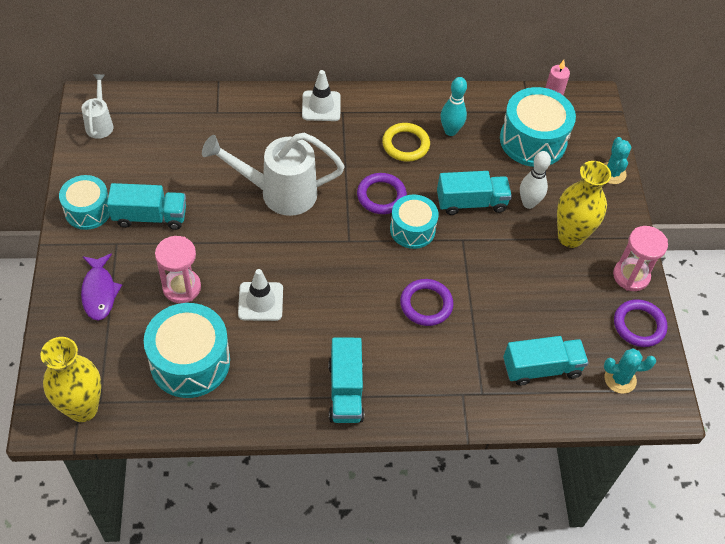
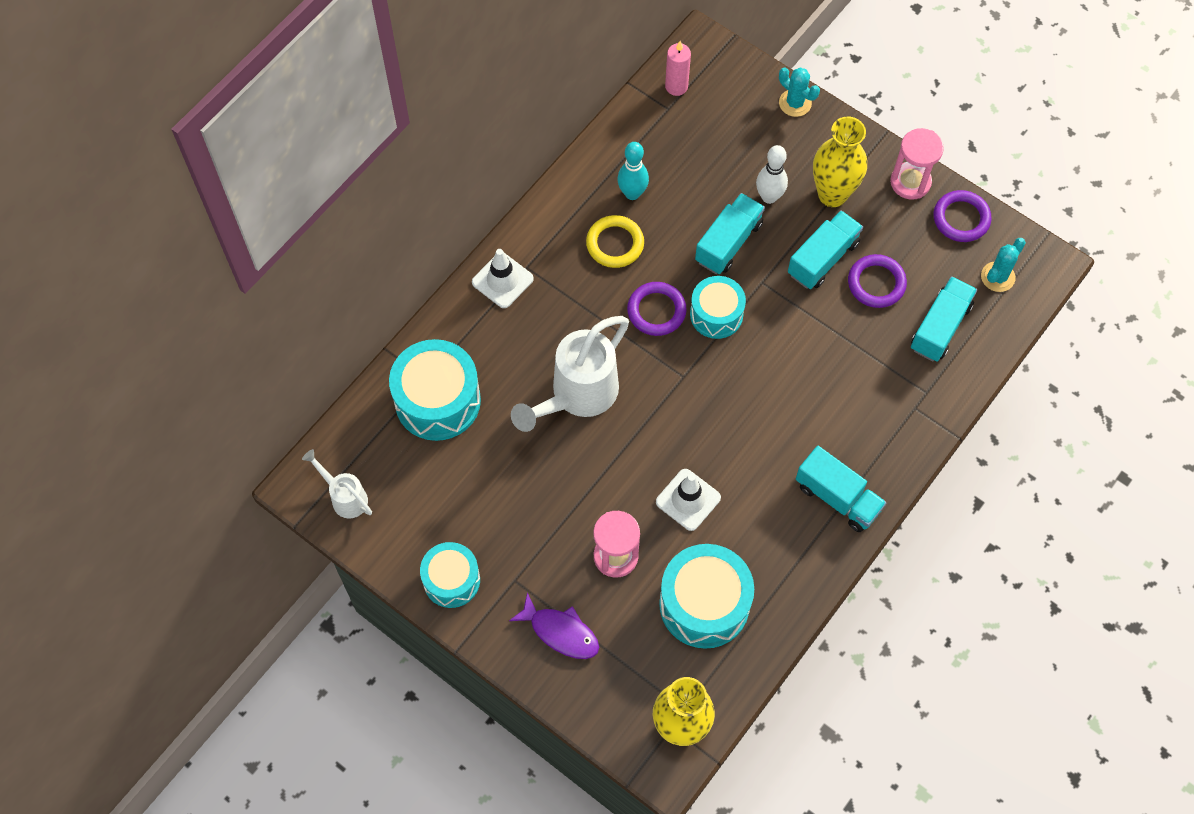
camera: 45 degrees left, 10 degrees up
(150, 217) = (508, 529): turquoise truck -> turquoise truck (823, 259)
(426, 304) = (804, 366): purple ring -> purple ring (876, 283)
(533, 140) = (704, 135): turquoise drum -> turquoise drum (437, 401)

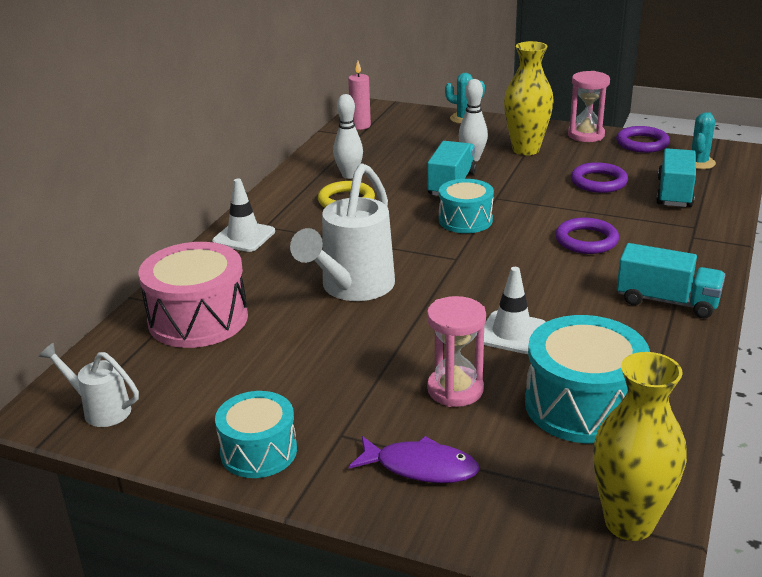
camera: 15 degrees left, 35 degrees down
(437, 401) = (198, 319): turquoise drum -> pink drum
(632, 193) = (349, 175): turquoise bowling pin -> white bowling pin
(656, 311) = (406, 228): purple ring -> purple ring (586, 240)
(823, 259) = (542, 178): turquoise truck -> none

